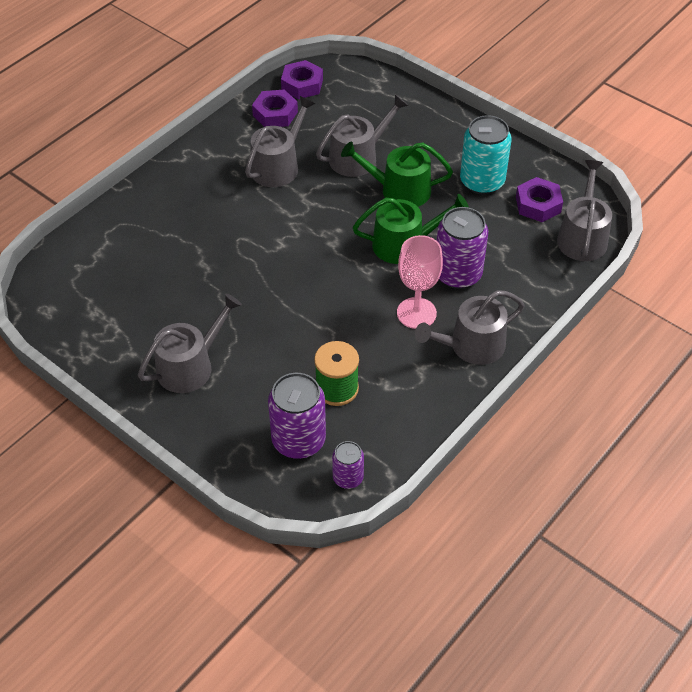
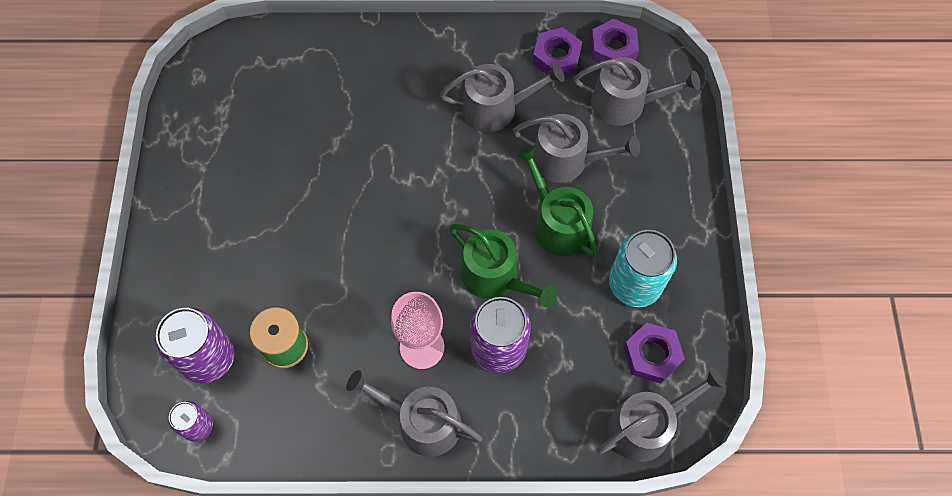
camera: 50 degrees right, 15 degrees up
(190, 366) = (222, 218): grey watering can -> grey watering can (625, 103)

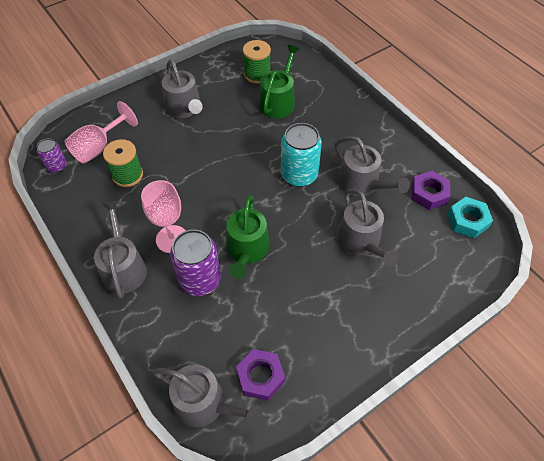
camera: 55 degrees right, 10 degrees down
(208, 358) = (98, 147): purple can -> pink goblet
(243, 103) = (257, 74): none -> green spool
(557, 223) = (311, 262): green watering can -> green watering can (278, 101)
(613, 49) = (467, 220): purple nut -> turquoise nut
(625, 103) = (434, 251): grey watering can -> grey watering can (185, 108)
(635, 284) = (305, 334): turquoise can -> turquoise can (299, 175)

